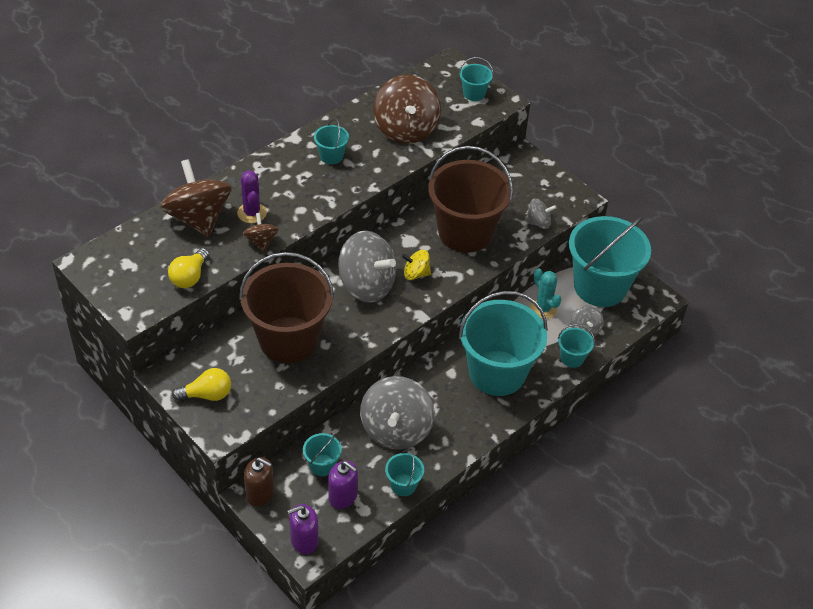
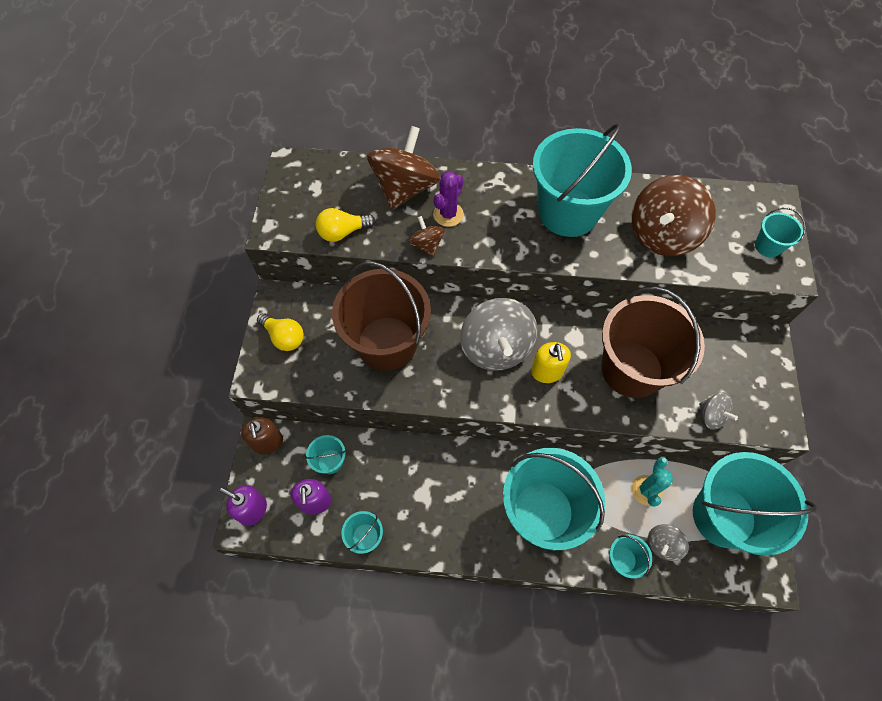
camera: 50 degrees right, 15 degrees up
(261, 242) = (427, 245): brown spinning top -> brown spinning top turned 60 degrees counterclockwise
(331, 156) = (568, 212): turquoise bucket -> turquoise bucket, size x2.36
(396, 429) = (411, 484): grey spinning top -> none
(416, 274) = (547, 372): yellow spinning top -> yellow soap dispenser

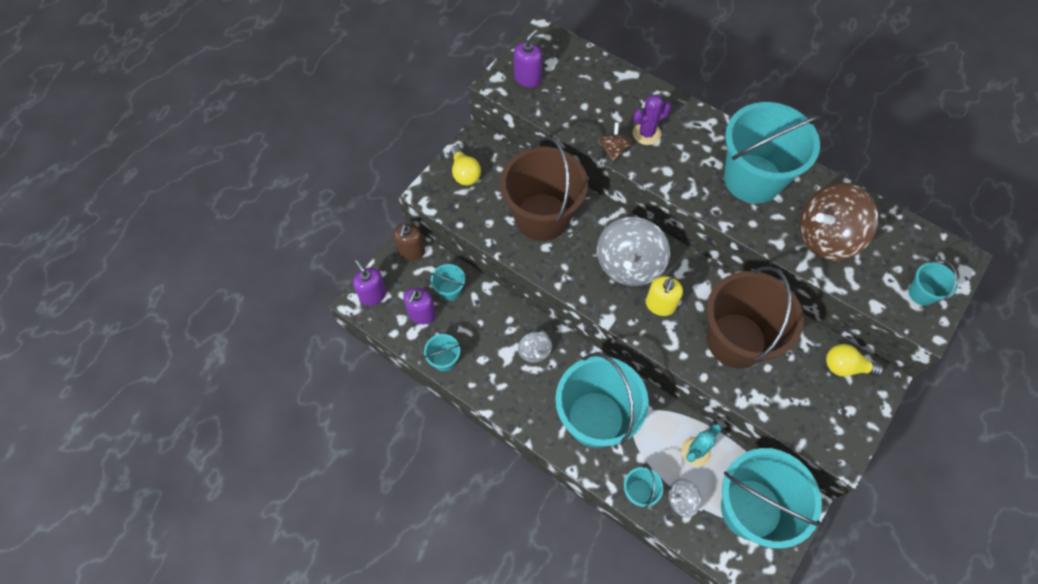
camera: 30 degrees right, 0 degrees up
(301, 213) = (527, 78): none -> purple soap dispenser
(343, 232) = (551, 109): yellow light bulb -> yellow light bulb (845, 367)
(405, 188) = (624, 96): brown spinning top -> none
(711, 416) = (783, 413): grey spinning top -> grey spinning top (534, 352)

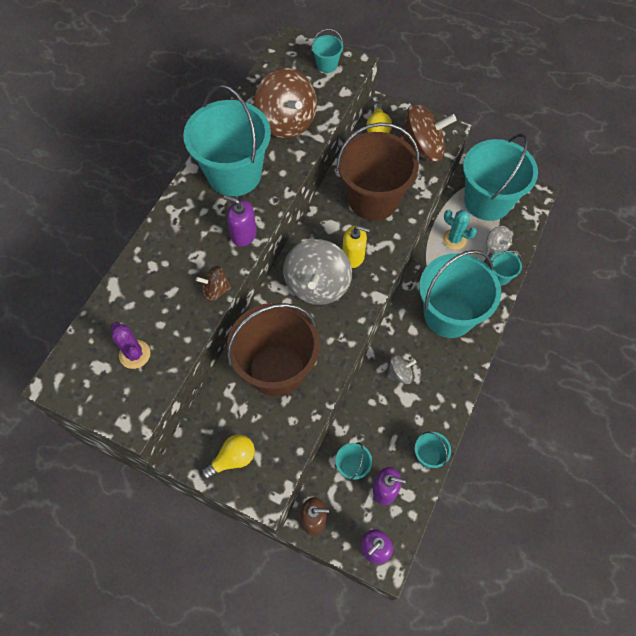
camera: 100 degrees left, 0 degrees up
(527, 78) = (124, 389): purple soap dispenser -> purple soap dispenser (244, 235)
(629, 265) = (317, 285): grey spinning top -> grey spinning top turned 90 degrees clockwise
(646, 133) = (191, 263): purple cactus -> purple cactus (135, 354)
(811, 412) = (421, 149): none -> brown spinning top

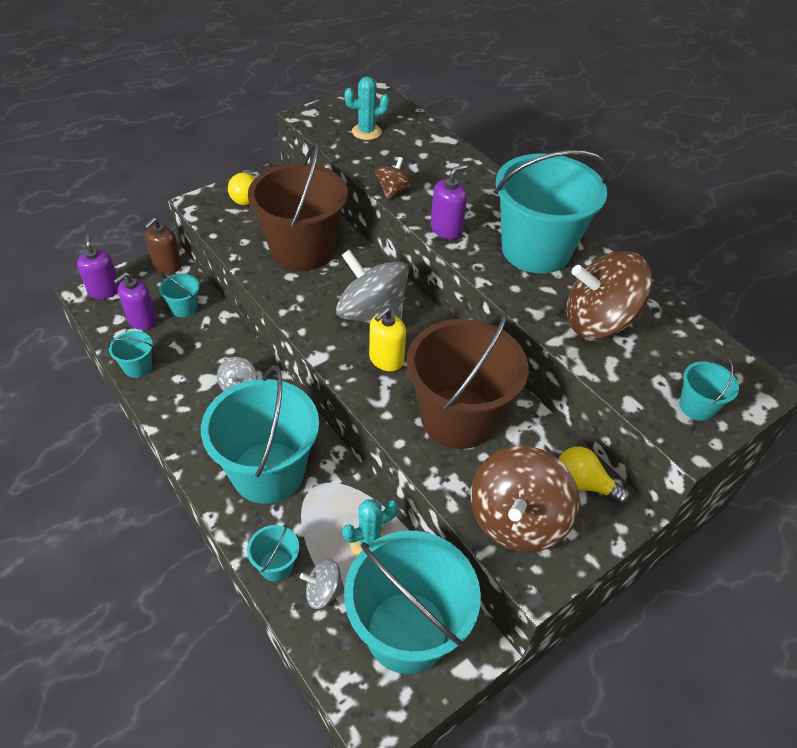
camera: 115 degrees right, 15 degrees down
(135, 354) = (366, 132): purple cactus -> turquoise cactus

